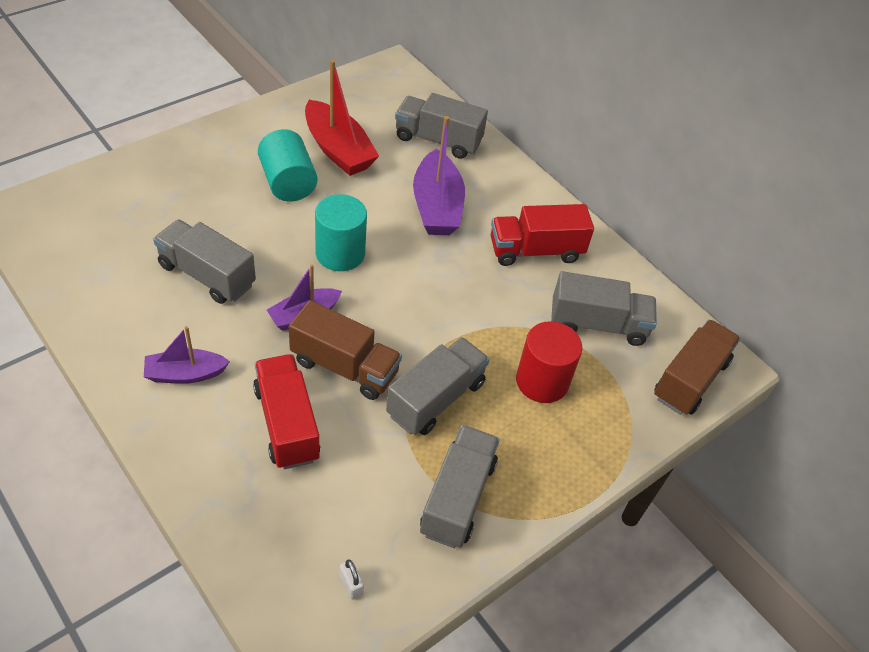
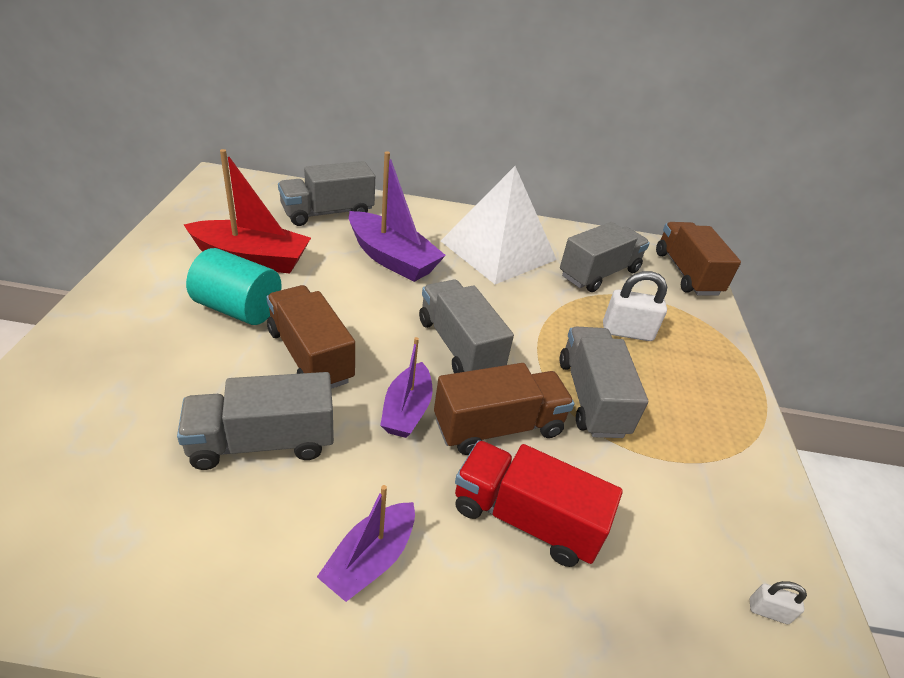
camera: 45 degrees left, 10 degrees down
(292, 242) = (310, 355): none -> brown truck
(340, 253) = (366, 338): turquoise cylinder -> none
(457, 497) = (710, 459): grey truck -> grey truck (459, 346)
(535, 251) = (498, 250): red truck -> white pyramid
(542, 381) = (627, 332): red cylinder -> white padlock

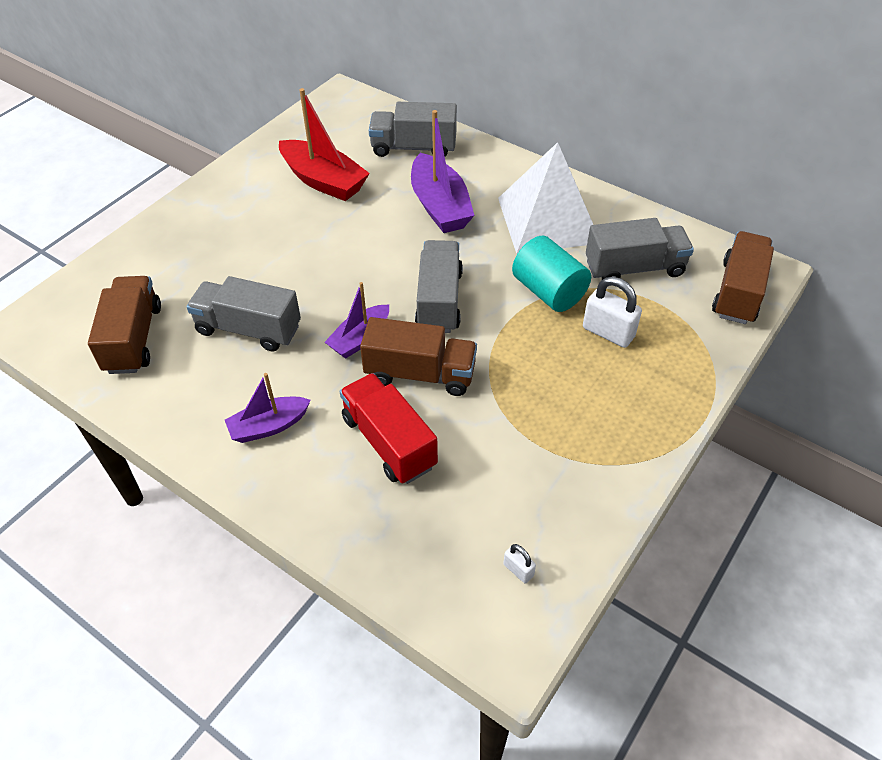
camera: 35 degrees right, 10 degrees up
(238, 309) = (289, 223): turquoise cylinder -> turquoise cylinder (548, 292)
(310, 355) = (318, 276): brown truck -> brown truck (133, 339)
(591, 397) = (519, 377): grey truck -> none

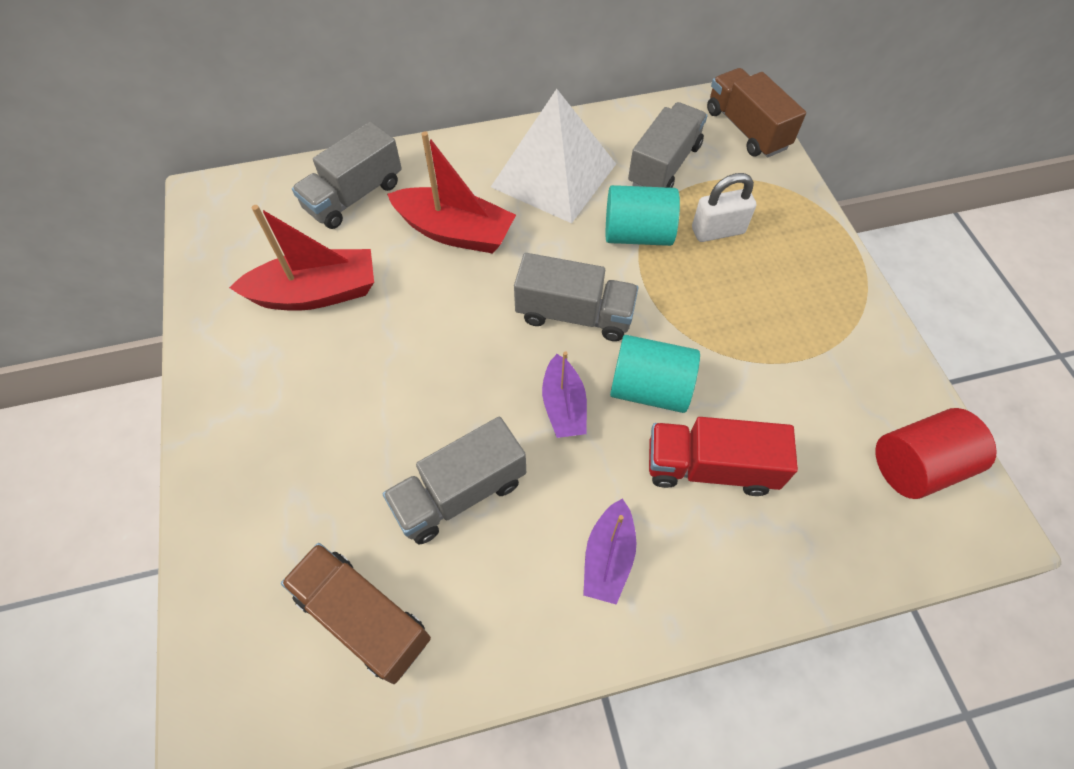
camera: 50 degrees left, 10 degrees up
(420, 374) = (649, 389): brown truck -> turquoise cylinder
(439, 301) = (574, 314): grey truck -> grey truck turned 150 degrees clockwise
(440, 206) = (455, 232): purple boat -> red boat
(518, 570) = (916, 465): white padlock -> red cylinder

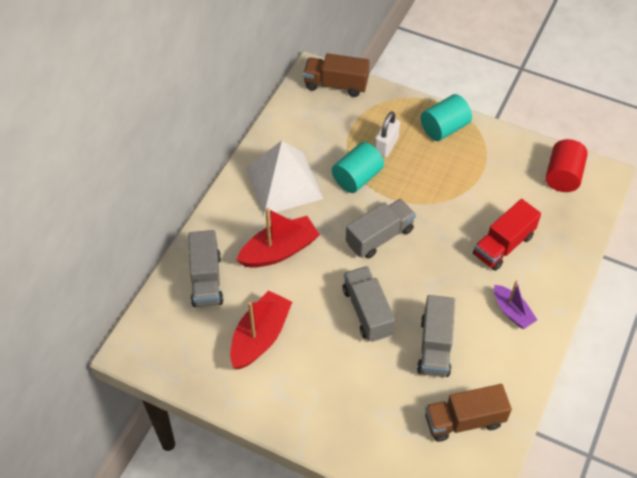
camera: 50 degrees left, 5 degrees down
(563, 406) = (426, 276): purple boat -> none
(649, 389) = (446, 238): turquoise cylinder -> turquoise cylinder (444, 128)
(664, 165) = (324, 134): grey truck -> grey truck (367, 311)

